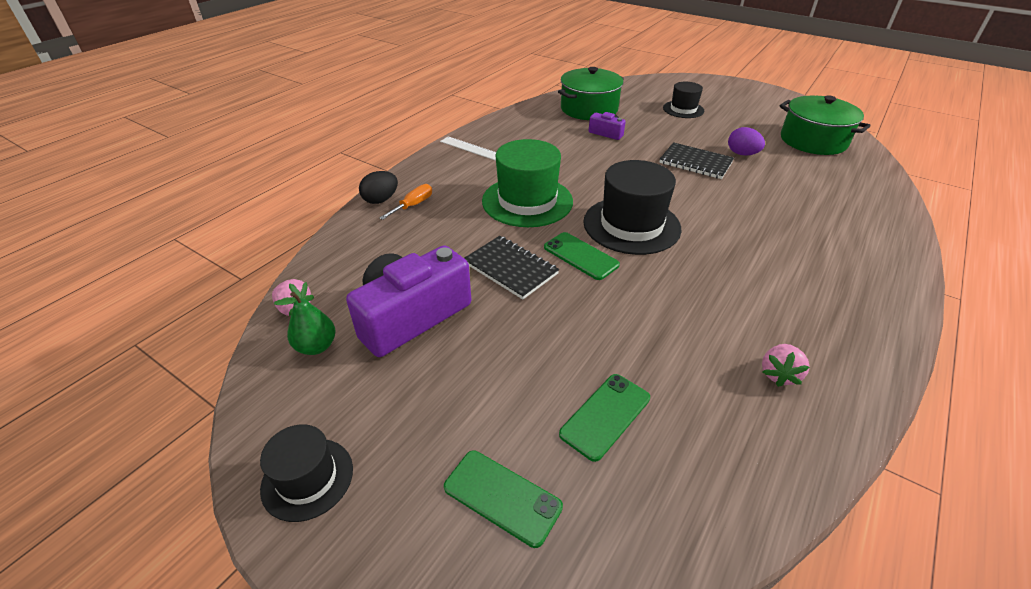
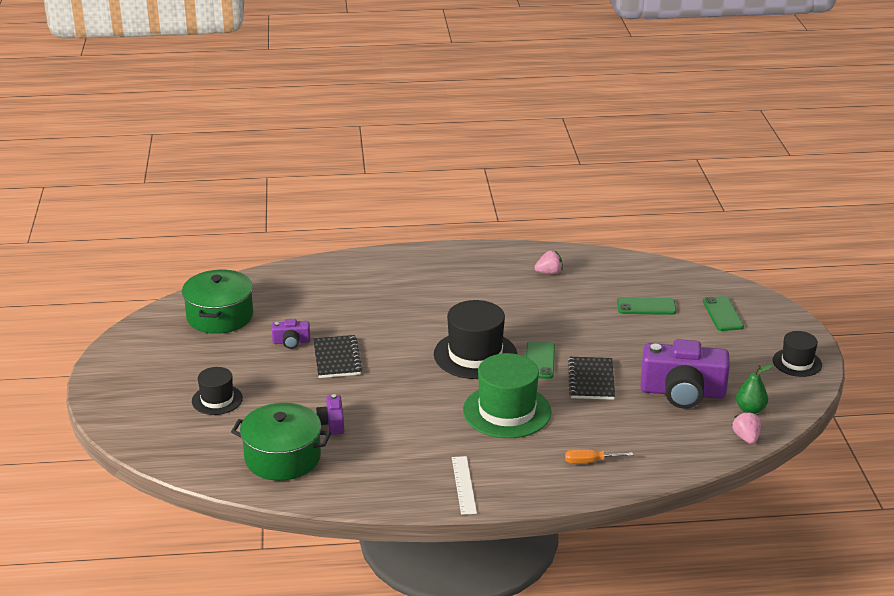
camera: 130 degrees left, 10 degrees down
(381, 200) = (607, 483): black egg -> none
(742, 154) = (291, 342): purple egg -> purple camera

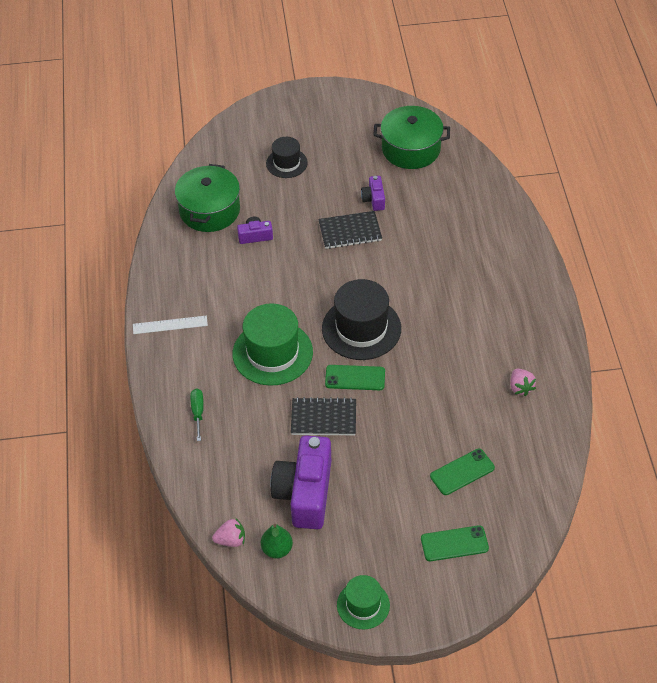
camera: 90 degrees right, 20 degrees up
(589, 462) = (198, 412): orange screwdriver -> green screwdriver
(646, 306) = (462, 472): green phone -> green phone turned 60 degrees clockwise
(797, 362) = (363, 605): black hat -> green hat

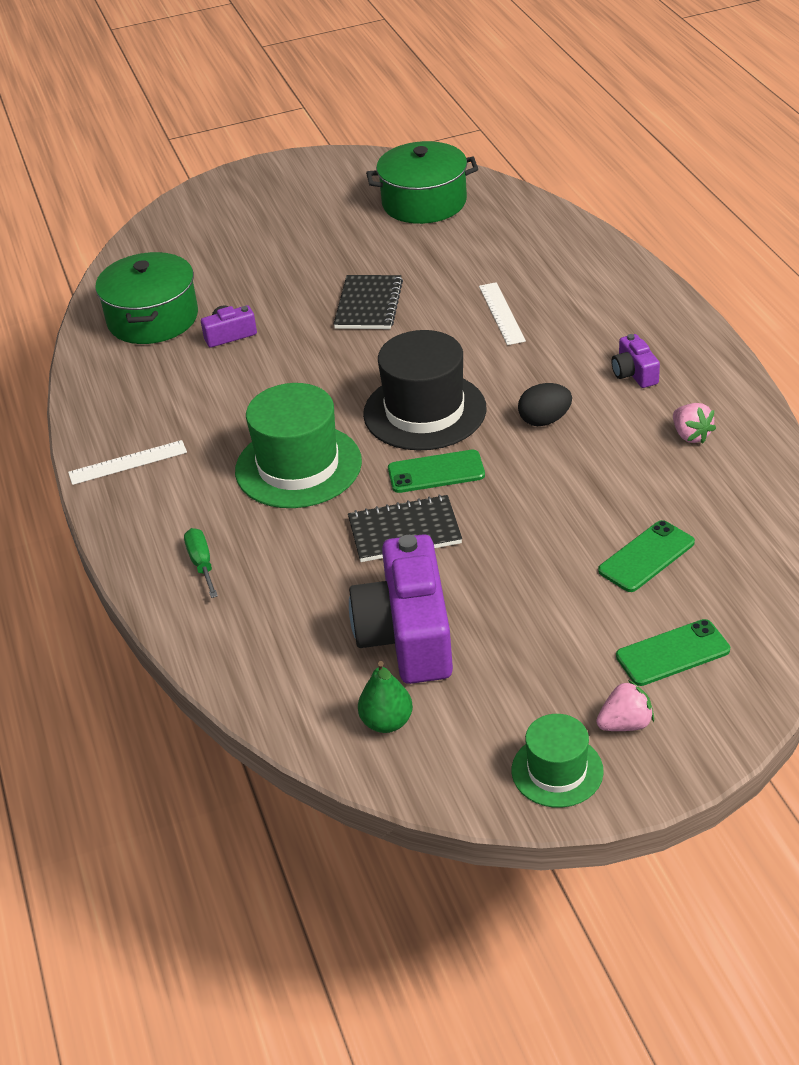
camera: 10 degrees left, 10 degrees down
(231, 540) = (306, 725): pink strawberry -> pink strawberry (625, 724)
(286, 163) = (251, 248): black hat -> none
(350, 231) = (368, 305): black notebook -> black notebook turned 60 degrees counterclockwise
(374, 199) = (391, 264): purple camera -> purple camera (634, 373)
(433, 259) = (501, 313): none -> white ruler
(433, 353) = (544, 420): none -> black egg

